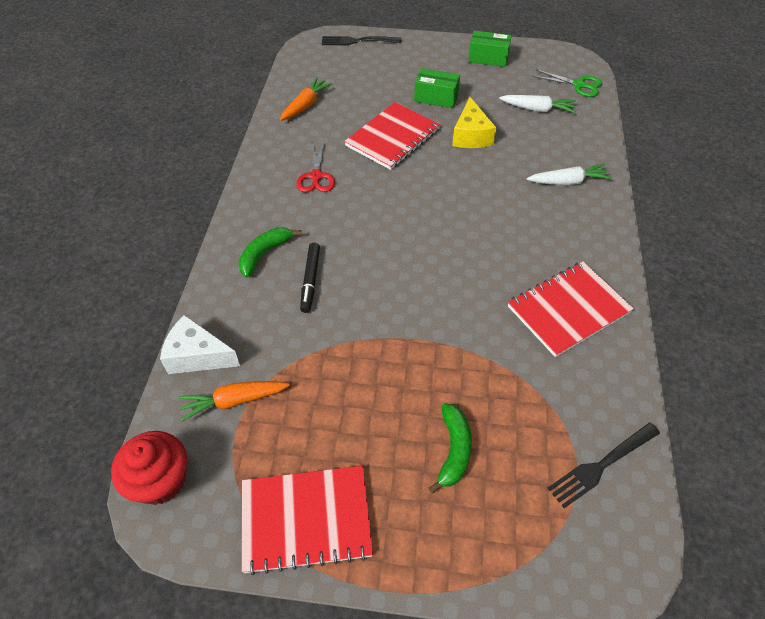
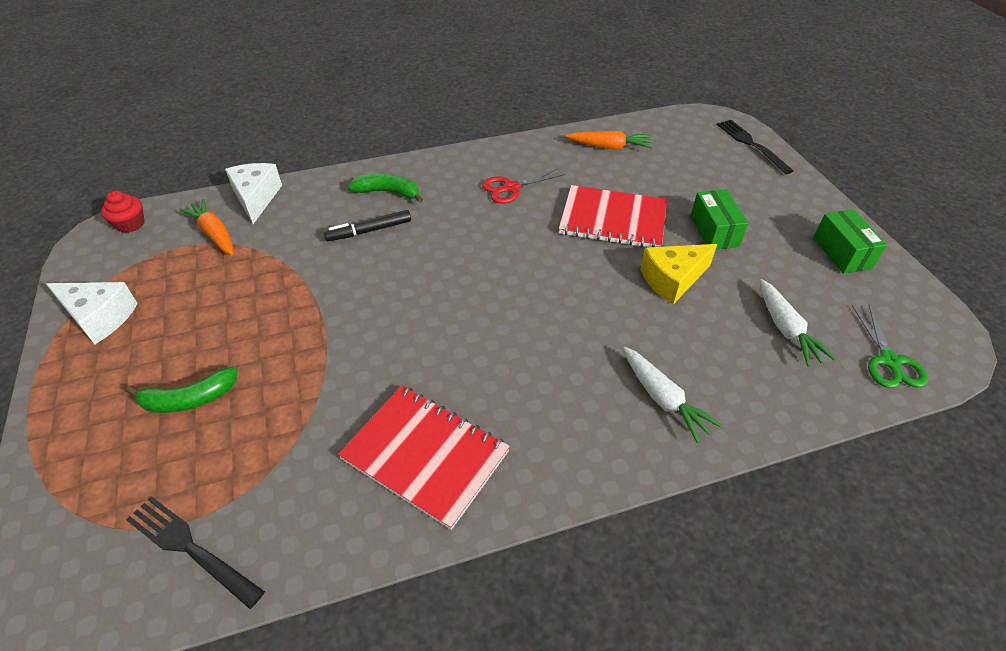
camera: 65 degrees right, 5 degrees down
(160, 480) = (130, 224): red cupcake -> red cupcake, size x0.63
(306, 520) = (100, 317): red notebook -> white cheese

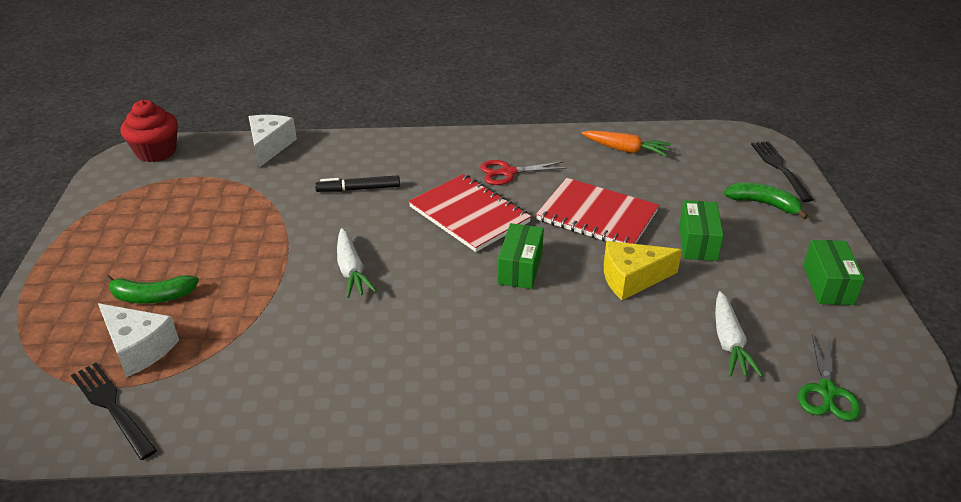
camera: 15 degrees right, 10 degrees down
(100, 317) = (105, 221): white cheese -> white cheese (139, 348)
(130, 224) = (156, 152): red cupcake -> red cupcake, size x1.59
(214, 234) = (223, 170): orange carrot -> none
(388, 192) = (389, 159): green banana -> green banana (764, 204)
(425, 455) = (331, 379): red notebook -> red notebook (469, 214)
(564, 288) = (520, 268): none -> green box
(663, 399) = (572, 378): white carrot -> white carrot (351, 270)

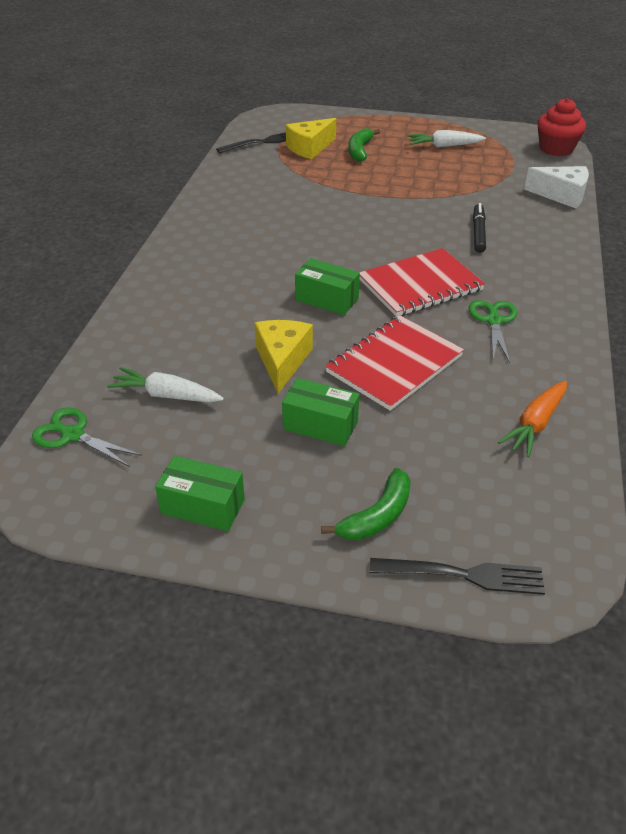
camera: 105 degrees right, 5 degrees up
(139, 348) = (309, 148): white cheese -> yellow cheese
(351, 270) = (358, 220): white carrot -> white carrot (444, 146)
(508, 172) = (493, 320): red scissors -> green scissors

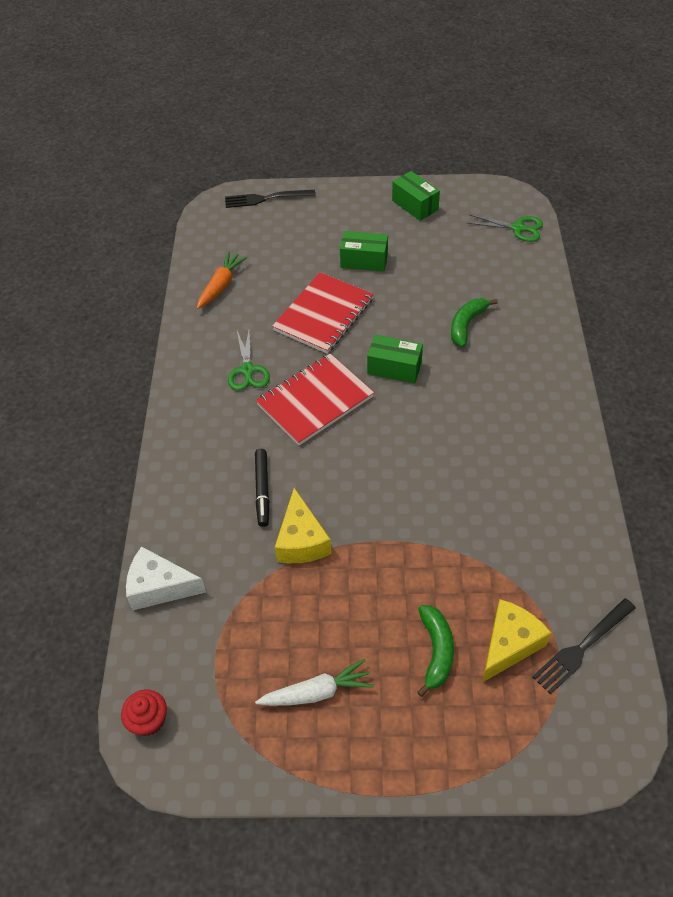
camera: 170 degrees right, 10 degrees up
(166, 395) = (476, 263): white carrot -> none
(203, 506) = (415, 205): green box -> green box turned 45 degrees clockwise
(282, 360) = (408, 303): yellow cheese -> yellow cheese (301, 540)
(377, 516) = (315, 217): green banana -> green banana (466, 325)
(556, 149) = (148, 720): red cupcake -> red cupcake, size x0.63

